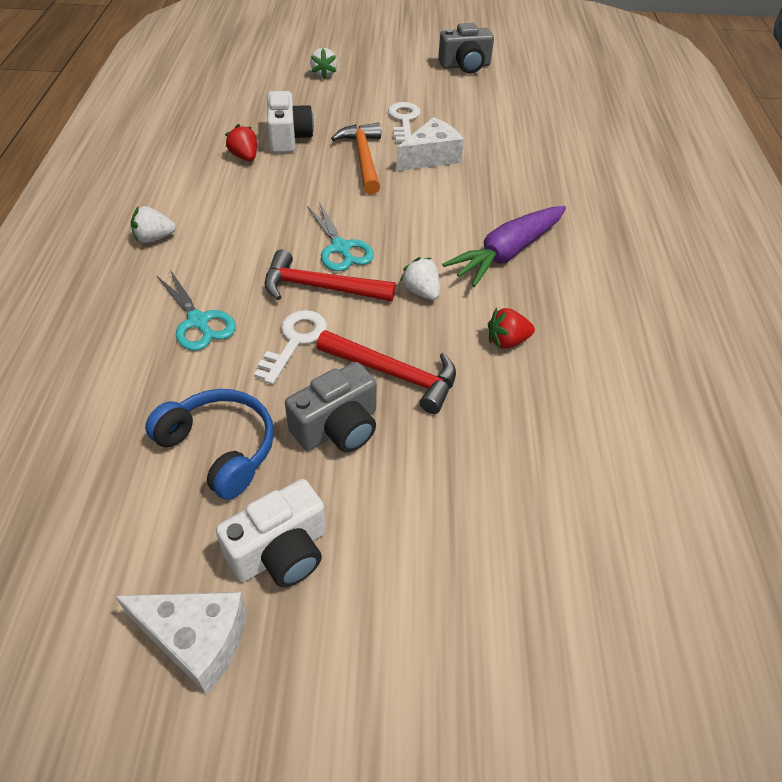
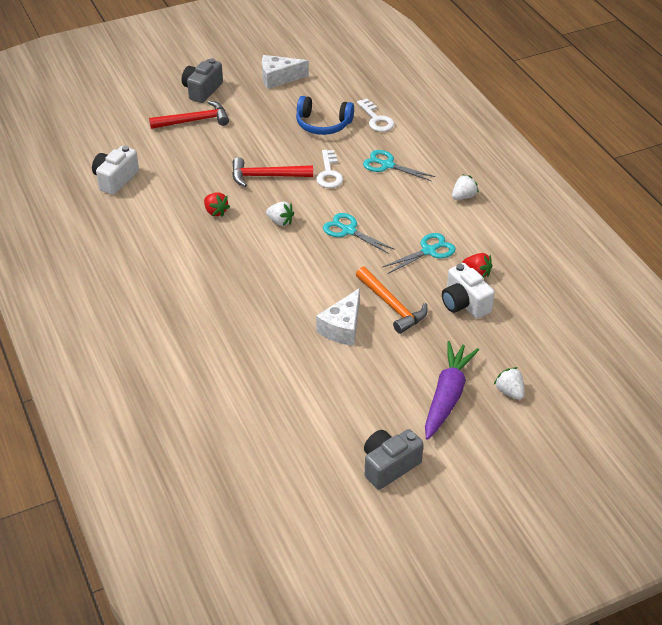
camera: 155 degrees right, 5 degrees down
(270, 193) = (428, 251): none -> turquoise scissors
(281, 551) = (268, 105): white camera -> white camera (115, 179)
(320, 287) = (340, 203): red hammer -> red hammer (194, 121)
(338, 427) = (277, 147): grey camera -> grey camera (202, 90)
(404, 120) = (392, 360): white key -> white key (376, 119)
(507, 253) = (241, 266): purple carrot -> purple carrot (447, 396)
(507, 341) = (215, 212): red strawberry -> red strawberry turned 90 degrees clockwise

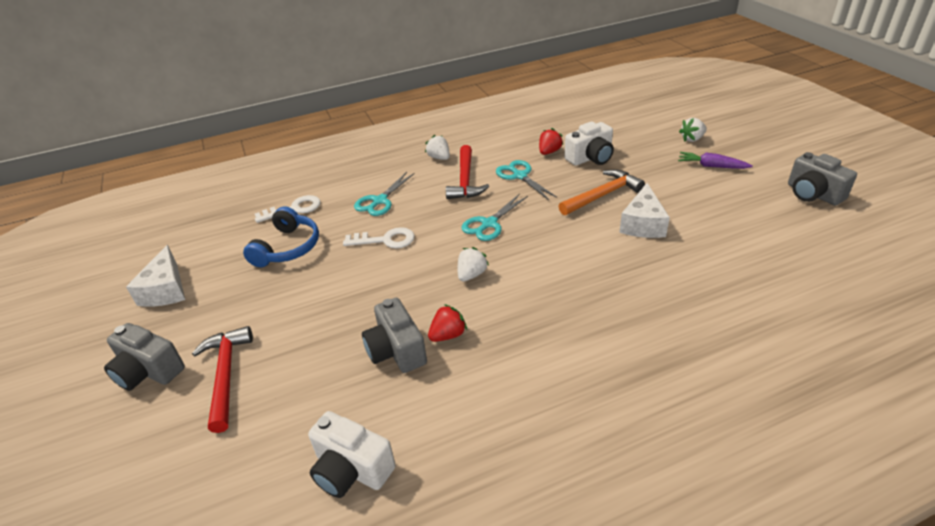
camera: 85 degrees left, 5 degrees down
(204, 189) = (396, 350): none -> grey camera
(266, 176) = (380, 291): red hammer -> red hammer (465, 180)
(342, 327) = (643, 224): white cheese -> white cheese turned 75 degrees clockwise
(447, 396) = (712, 166): purple carrot -> purple carrot, size x0.60

